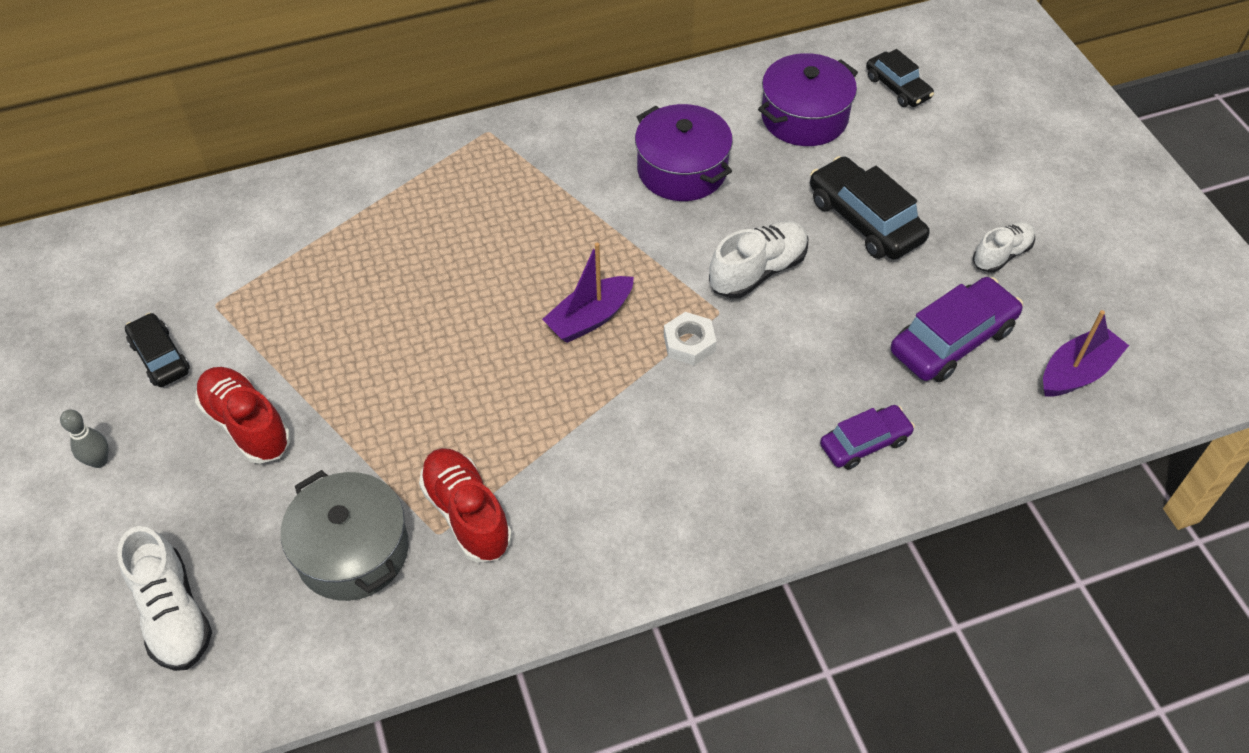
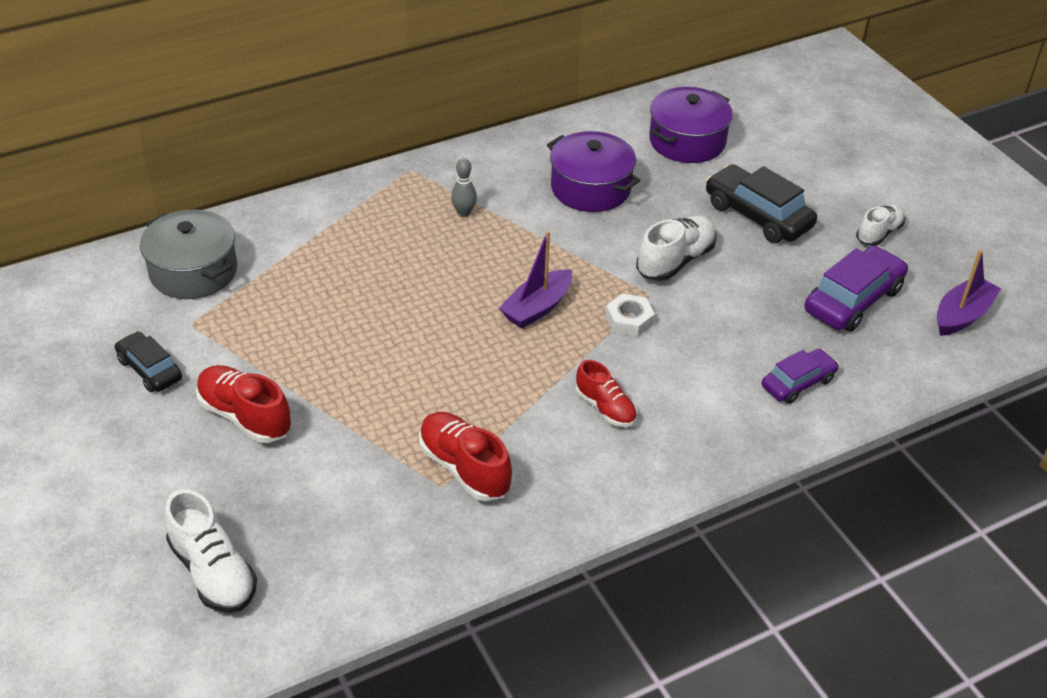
camera: 10 degrees left, 10 degrees down
(99, 461) = (112, 457): grey bowling pin -> grey bowling pin (464, 213)
(353, 551) = (367, 506): grey pot -> grey pot (193, 271)
(638, 453) = (605, 408): none -> red shoe
(897, 87) = (761, 114): black car -> none

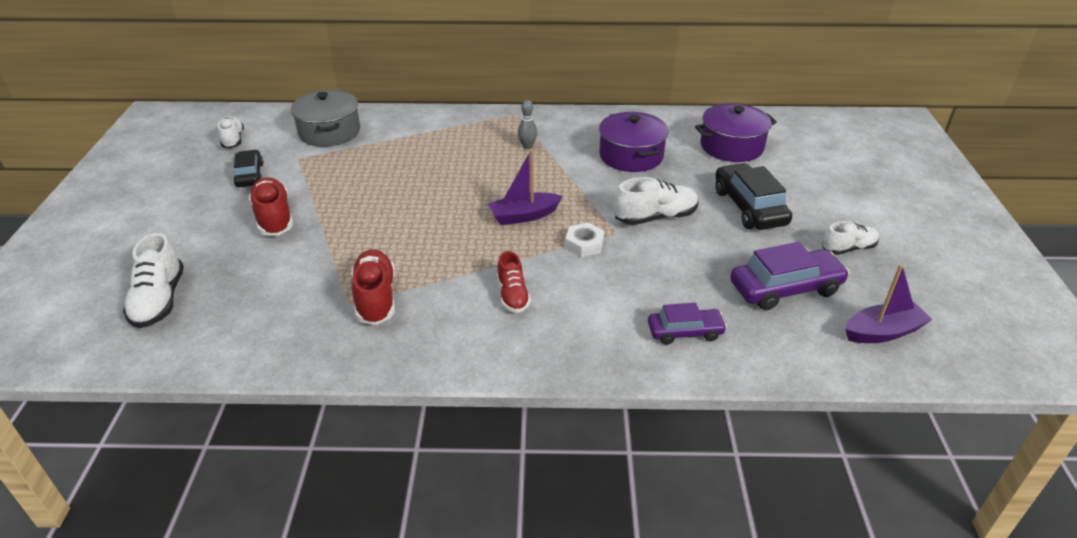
camera: 30 degrees right, 5 degrees down
(70, 326) = (233, 140): none -> white shoe

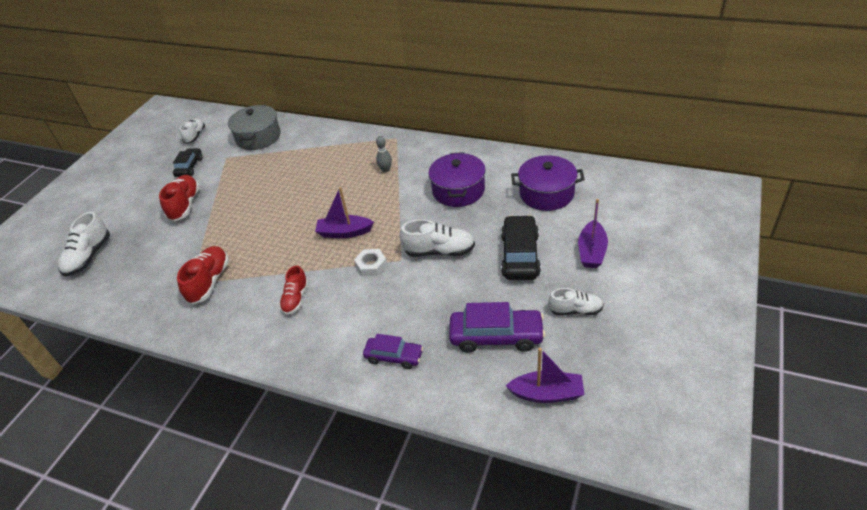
camera: 25 degrees right, 5 degrees up
(820, 192) = (591, 251): none -> purple boat

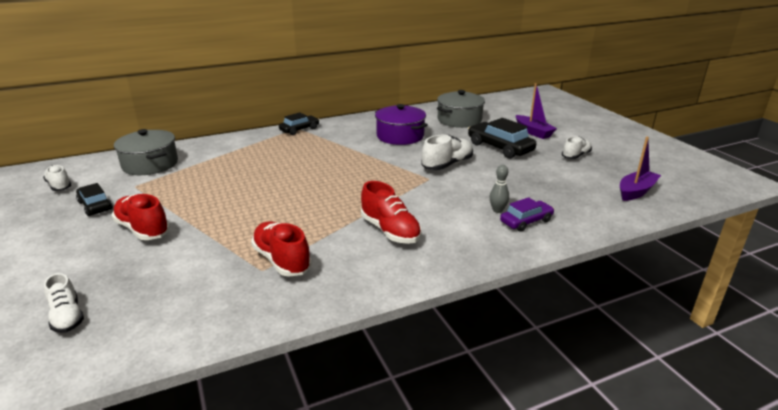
camera: 50 degrees left, 15 degrees down
(88, 257) = (67, 317): white shoe -> white shoe, size x0.66
(295, 299) = (390, 231): red shoe -> red shoe, size x1.51
(344, 232) = (355, 183): purple boat -> none
(371, 265) = (414, 189): white nut -> none
(385, 170) = (322, 144): grey bowling pin -> grey bowling pin (497, 210)
(394, 141) = (299, 130): none -> black car
(496, 336) = (562, 183): purple car -> none
(546, 194) = (459, 120): purple pot -> grey pot

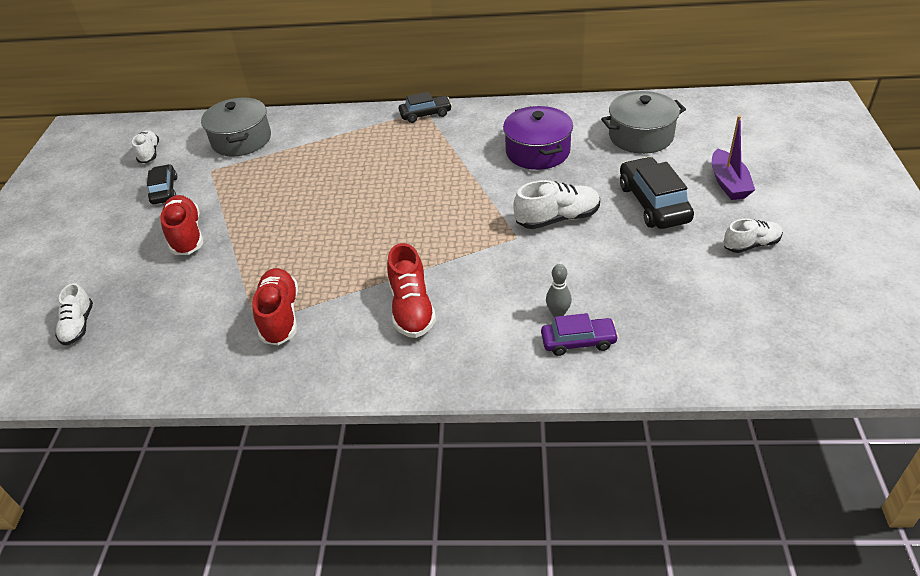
camera: 30 degrees right, 15 degrees up
(636, 191) = (777, 335): purple boat -> none

